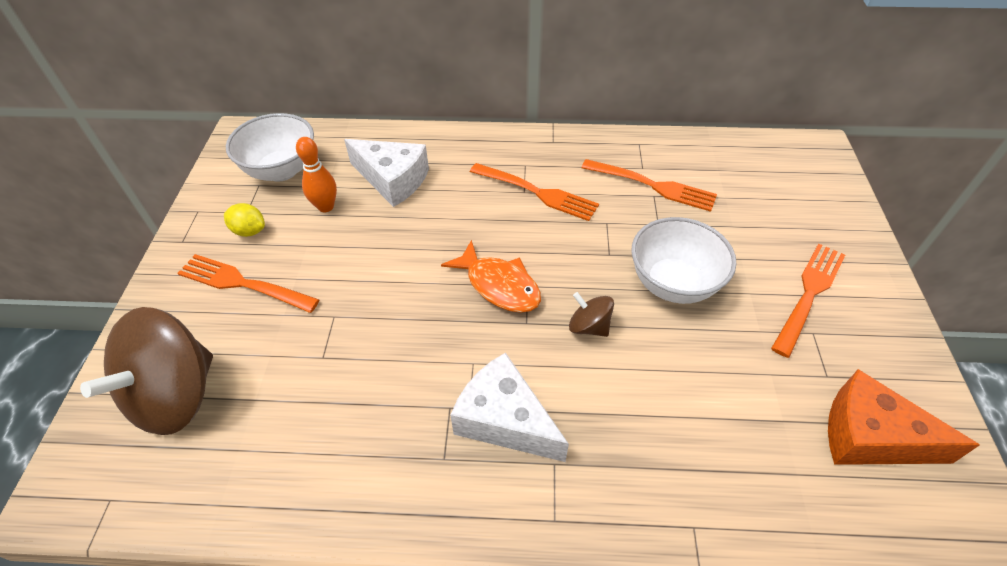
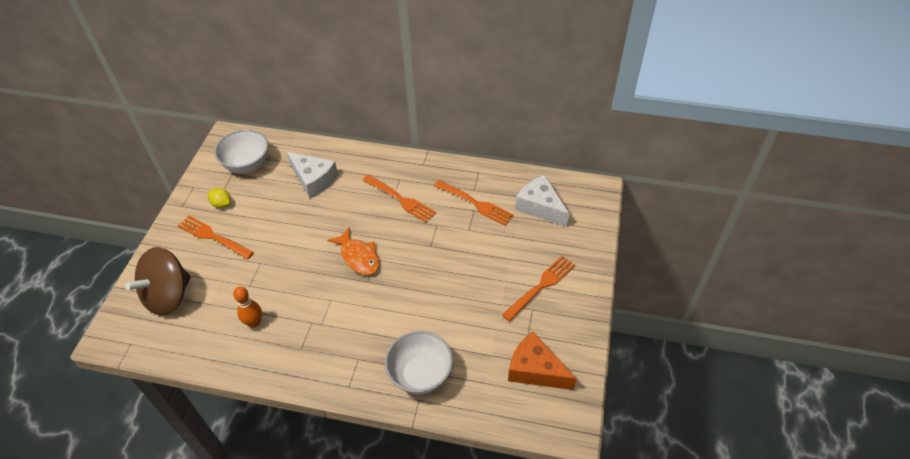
camera: 10 degrees right, 0 degrees up
(326, 207) = (269, 193): orange bowling pin -> orange bowling pin (254, 322)
(504, 420) = (338, 333): white cheese -> white cheese (540, 207)
(589, 326) = (402, 288): brown spinning top -> none
(673, 283) = (462, 269): white bowl -> white bowl (420, 375)

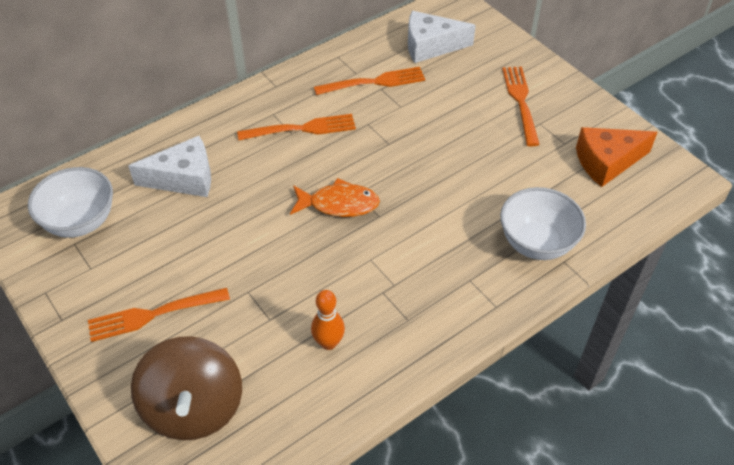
camera: 50 degrees left, 0 degrees up
(221, 204) = (111, 279): yellow lemon -> none

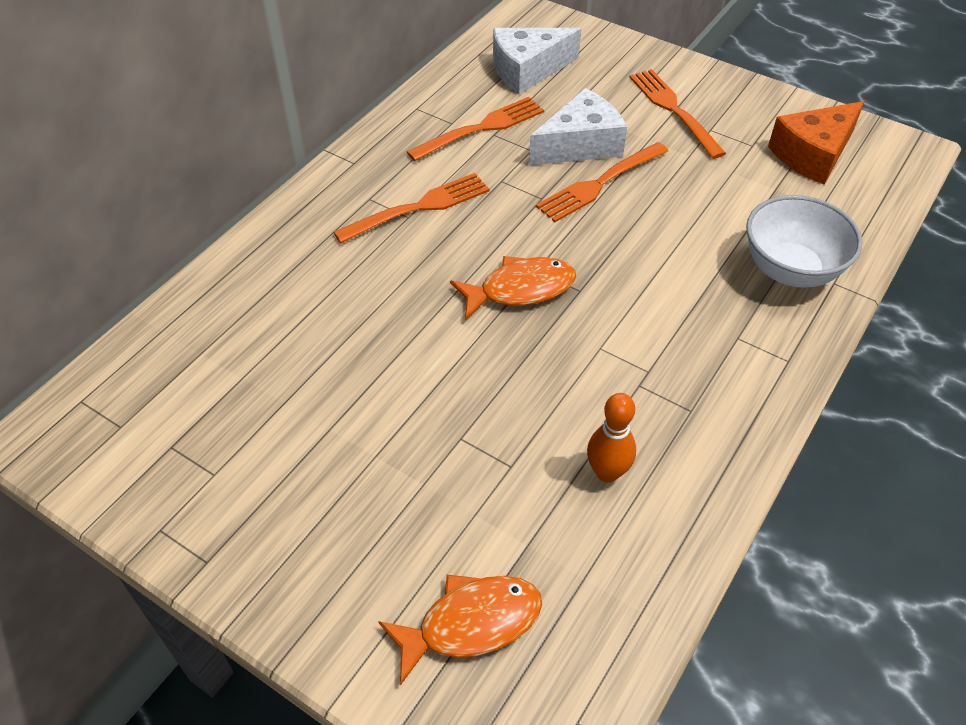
camera: 20 degrees left, 0 degrees up
(80, 222) = (165, 413): white bowl -> none
(154, 314) = (344, 509): orange fork -> orange fork (600, 183)
(184, 178) = (289, 312): white cheese -> white cheese (580, 145)
(194, 408) = (471, 623): brown spinning top -> orange fish

